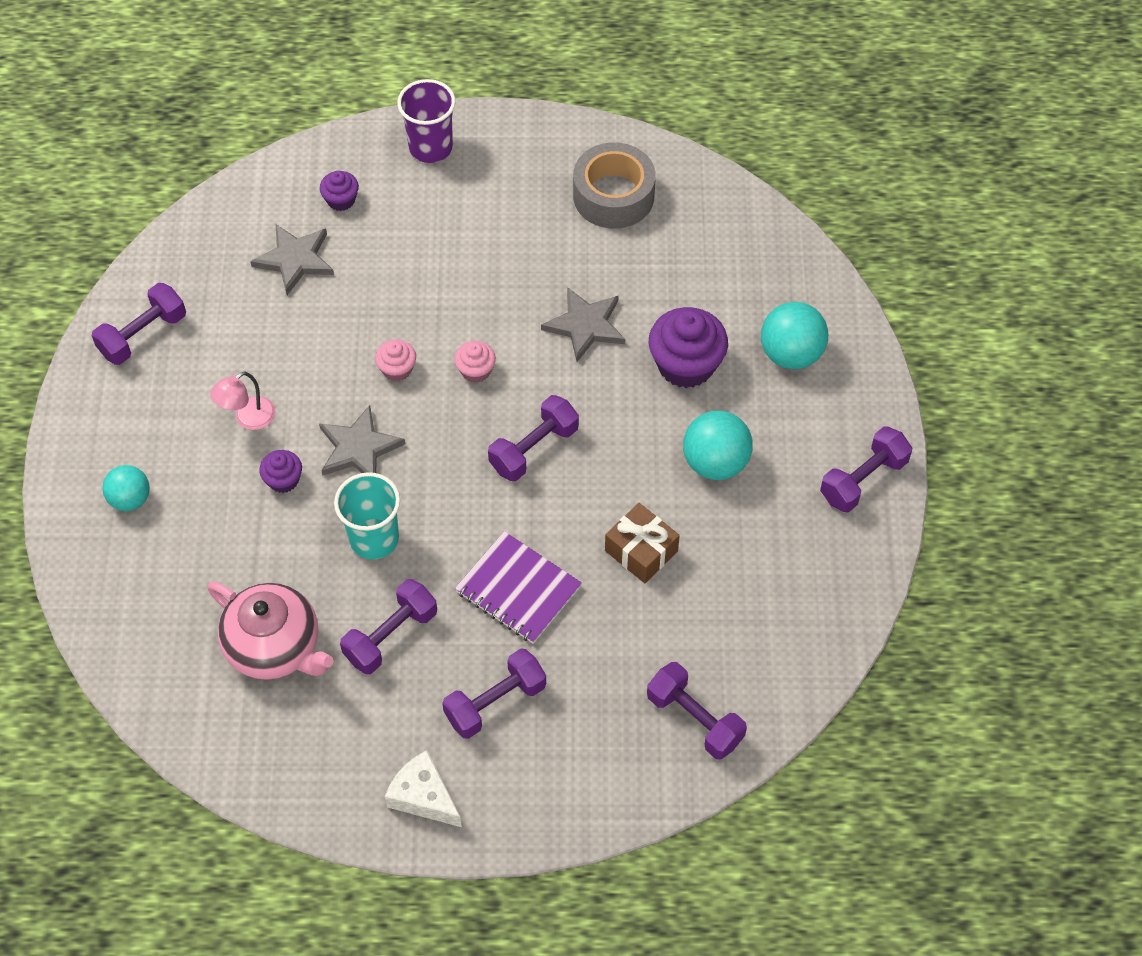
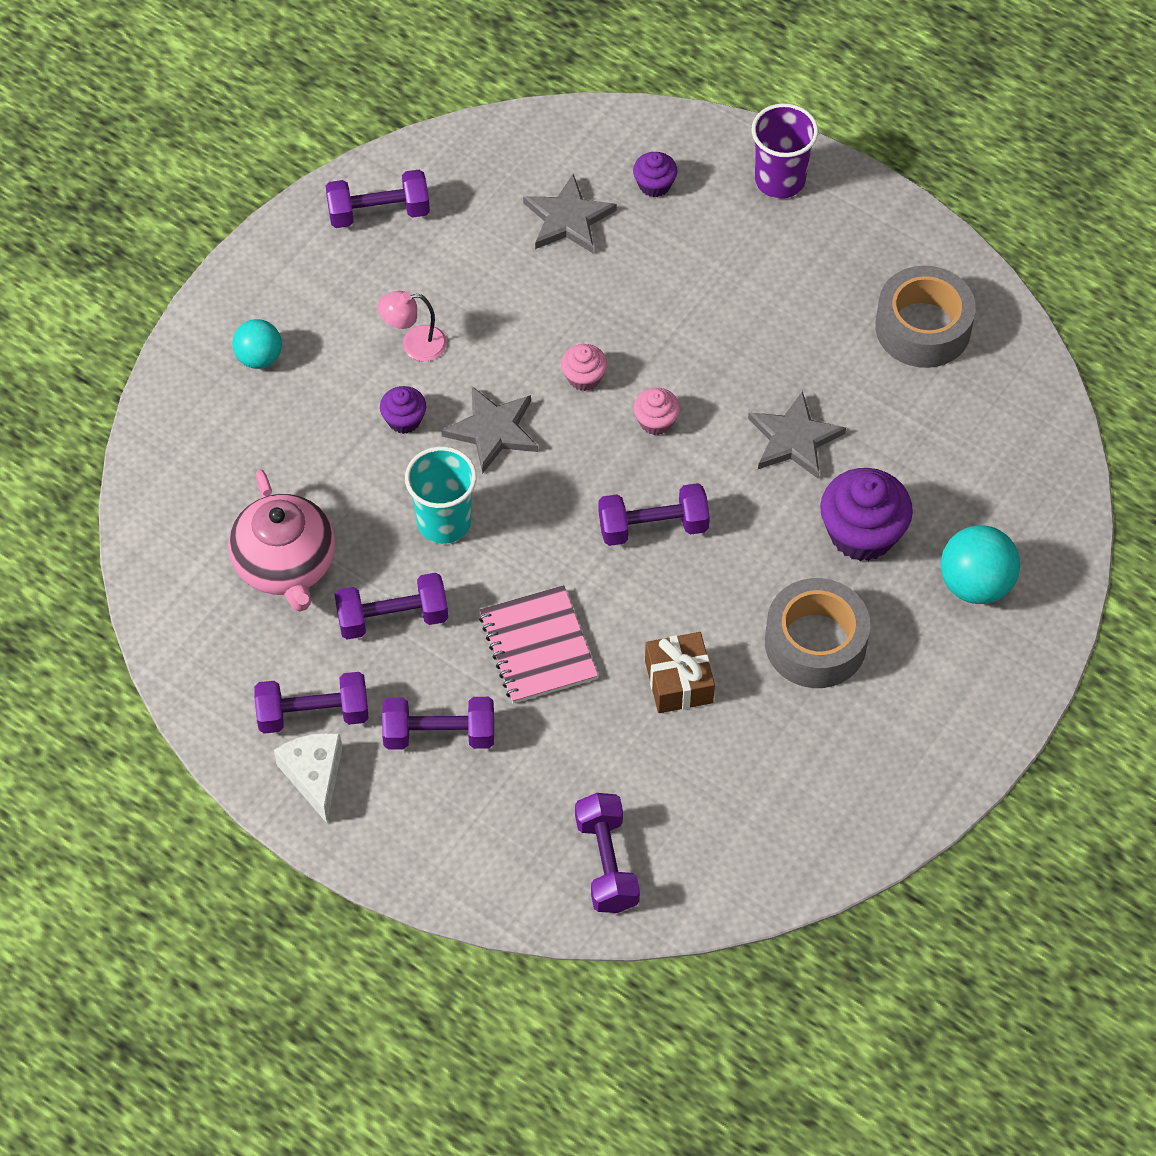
camera: 35 degrees right, 0 degrees up
(518, 589) = (538, 647): purple notebook -> pink notebook
(715, 462) = (815, 643): turquoise ball -> grey tape
(863, 480) = (948, 746): purple dumbbell -> purple dumbbell (313, 714)

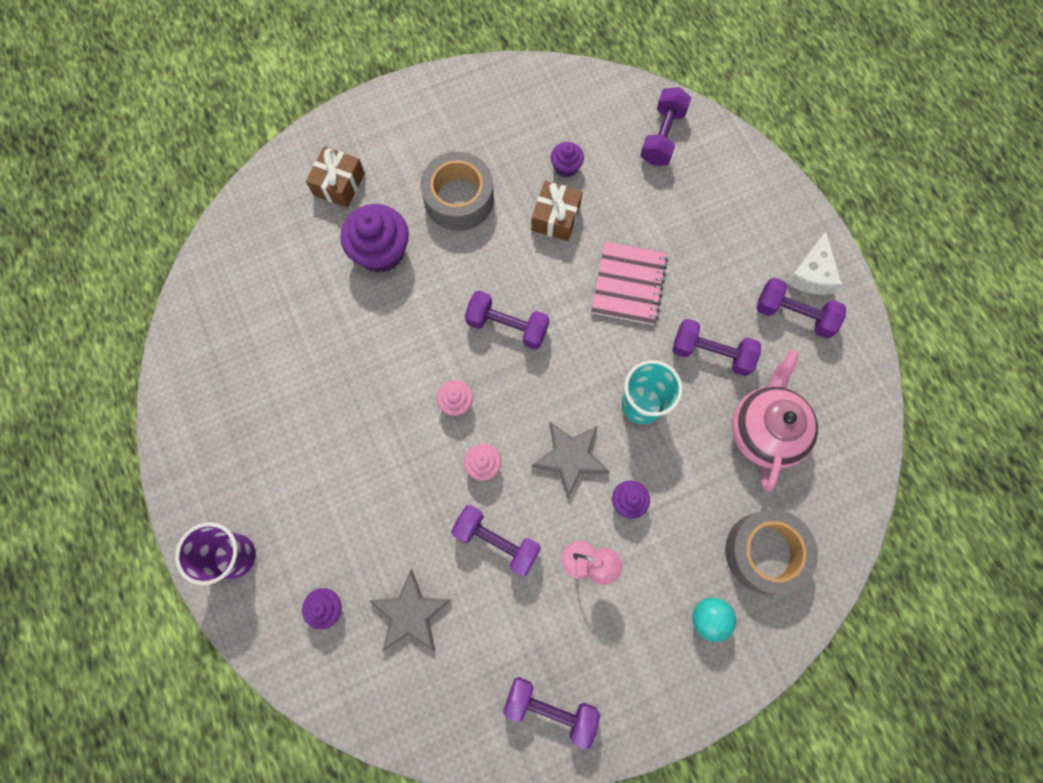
camera: 150 degrees left, 15 degrees up
(439, 734) = (720, 260): purple dumbbell -> purple dumbbell (496, 541)
(708, 754) = (566, 167): none -> purple cupcake
(794, 439) = (376, 338): grey star -> none
(923, 328) = (232, 373): grey tape -> grey tape (765, 552)
(975, 584) = (339, 184): turquoise ball -> brown gift

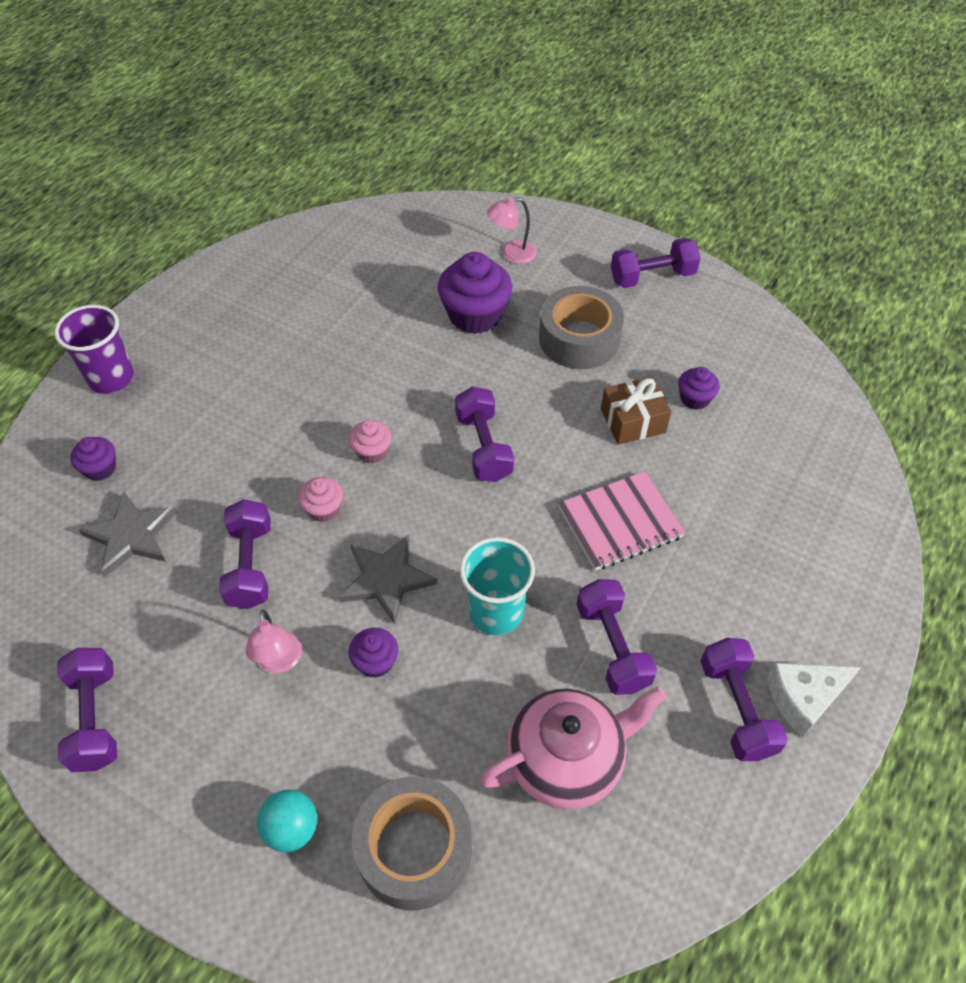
camera: 55 degrees right, 20 degrees down
(339, 184) = (512, 254): brown gift -> pink lamp
(662, 136) = (813, 458): purple dumbbell -> purple dumbbell (652, 277)

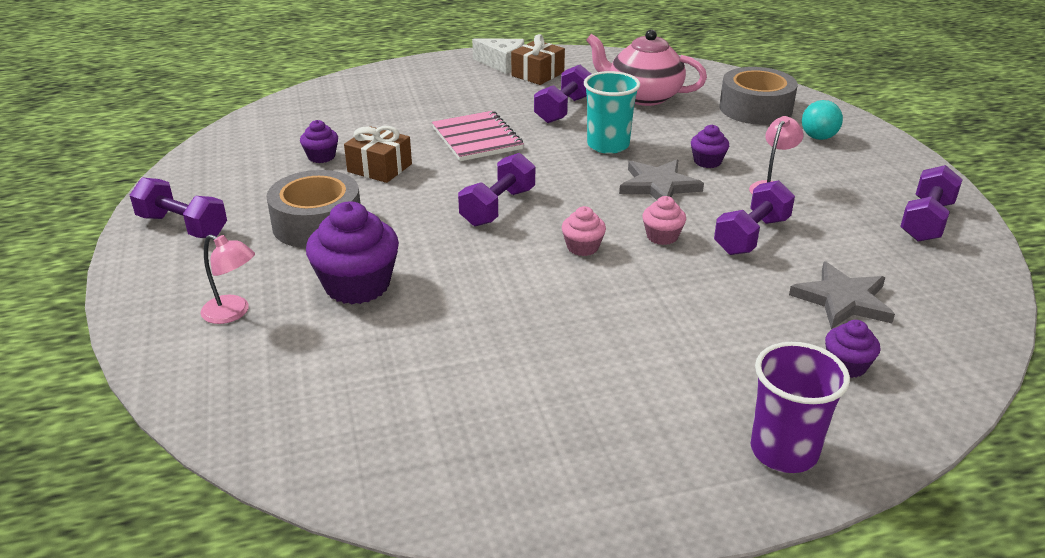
camera: 135 degrees left, 20 degrees down
(620, 522) = (477, 138): pink notebook -> pink notebook turned 45 degrees clockwise
(736, 708) = (538, 74): purple dumbbell -> brown gift

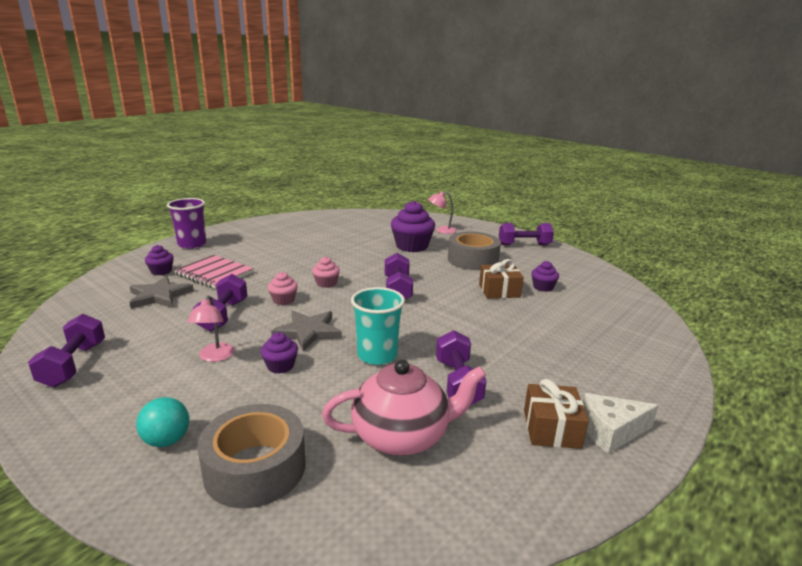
camera: 145 degrees right, 10 degrees down
(477, 138) = (479, 328): pink notebook -> pink notebook (214, 273)

